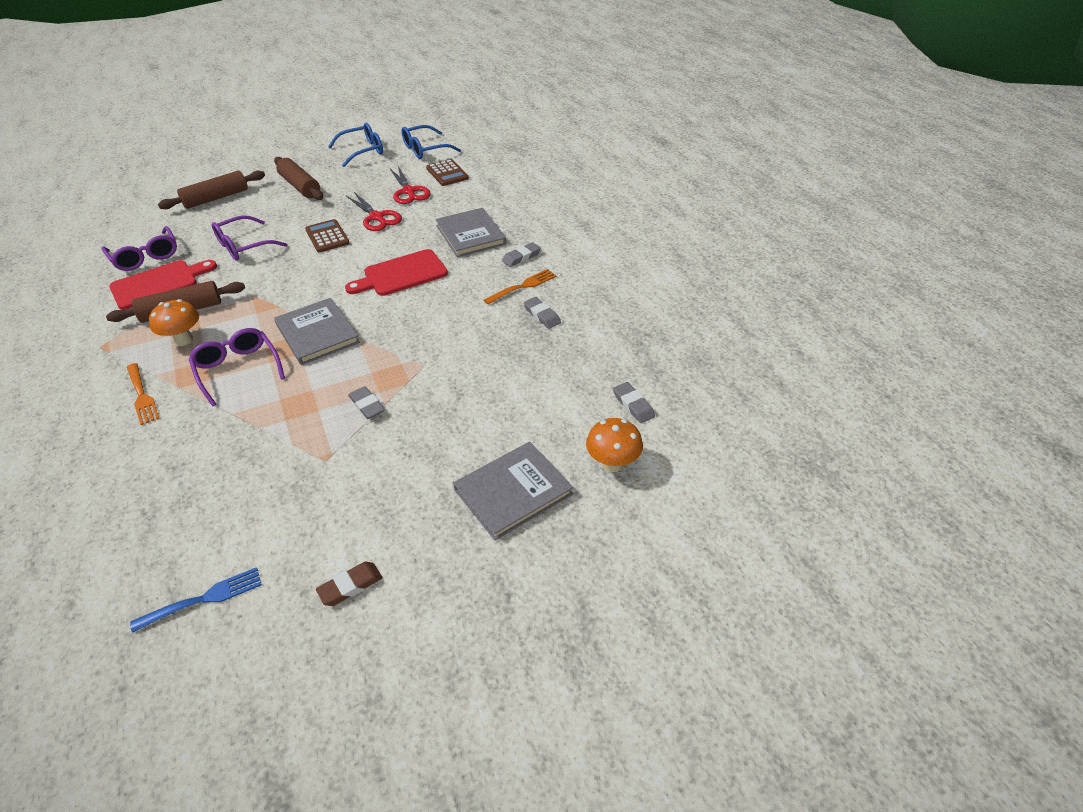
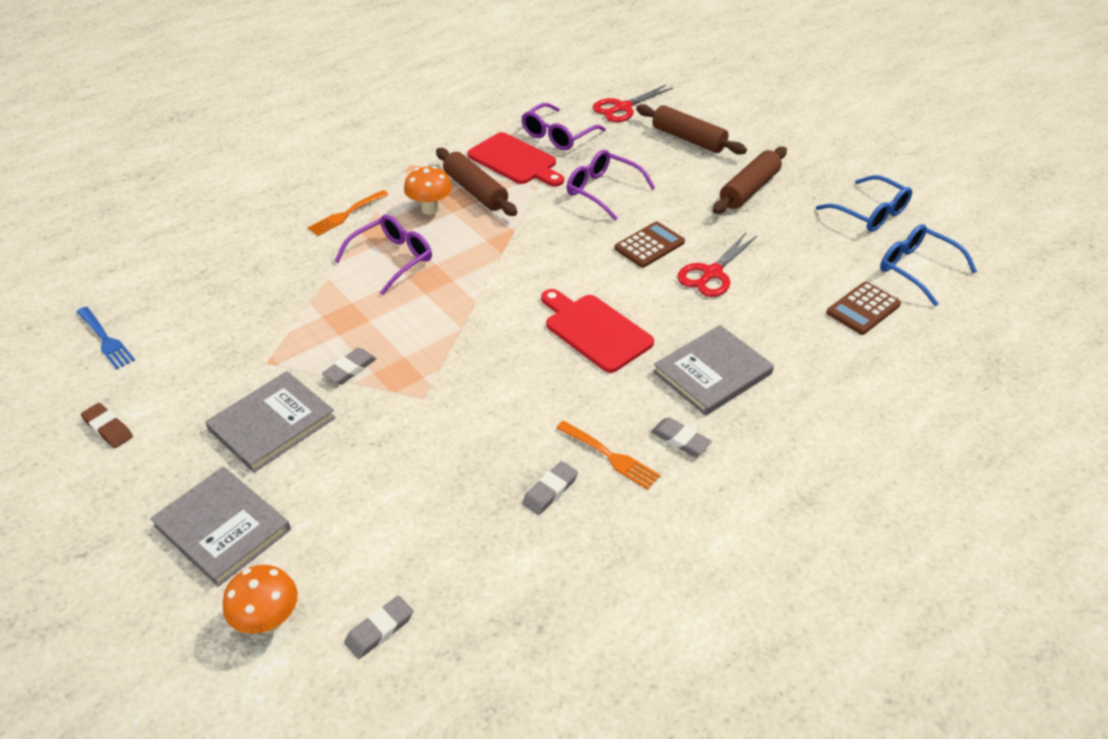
camera: 75 degrees right, 0 degrees up
(317, 333) = (461, 296): grey book -> grey book (272, 424)
(408, 191) = (791, 284): red scissors -> red scissors (622, 108)

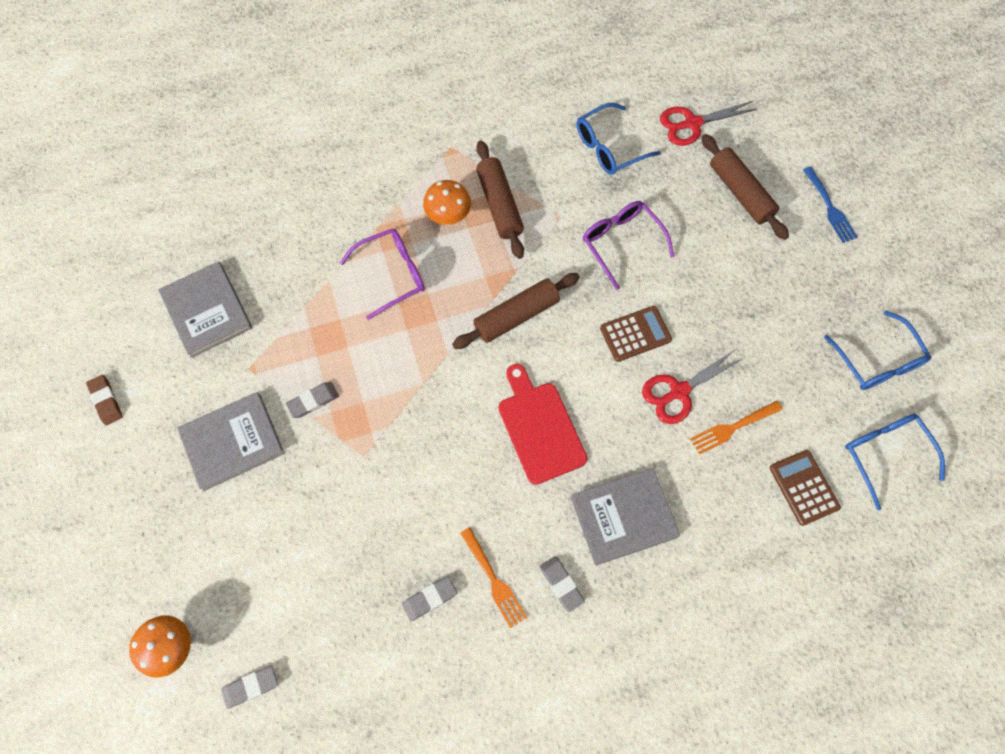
camera: 20 degrees right, 25 degrees up
(105, 339) = (127, 296): blue fork -> blue fork (829, 207)
(222, 528) = (165, 540): grey book -> grey book (207, 311)
(346, 214) = (370, 200): orange fork -> orange fork (733, 427)
(515, 161) = (553, 172): red cutting board -> none
(558, 135) = (609, 147): purple glasses -> blue glasses
(749, 189) = (768, 287): brown rolling pin -> brown rolling pin (516, 315)
(863, 309) = (803, 487): brown calculator -> brown calculator turned 90 degrees clockwise

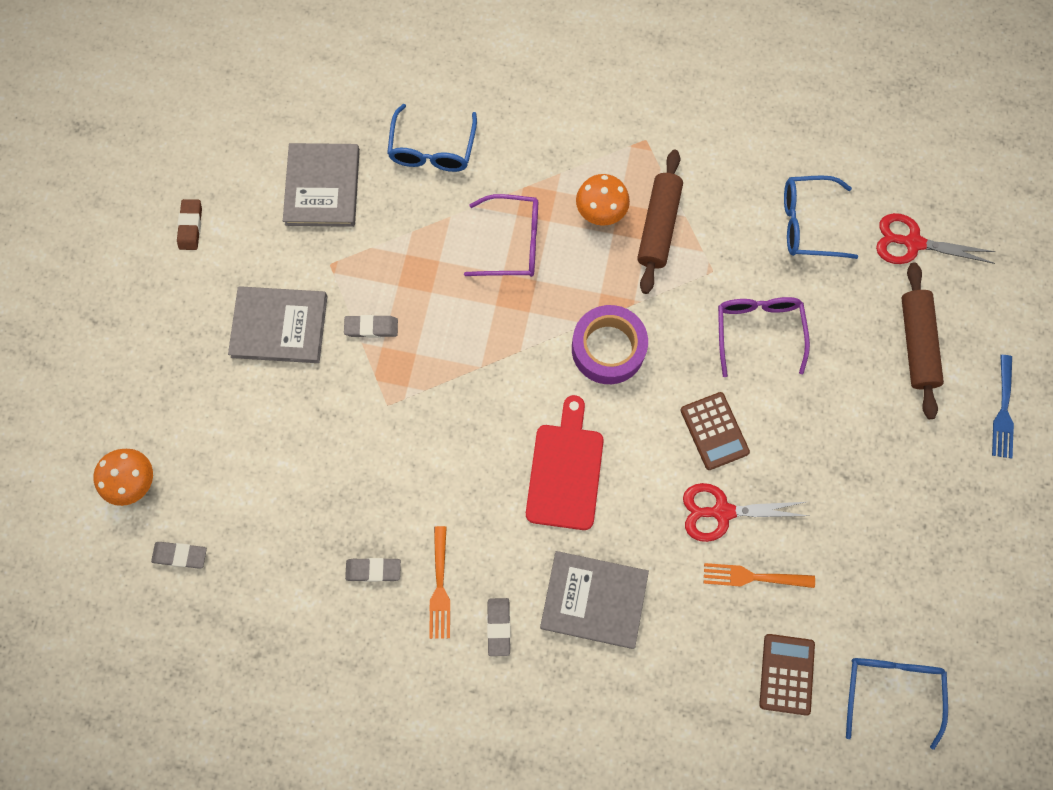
camera: 30 degrees right, 5 degrees up
(516, 315) = (608, 349): brown rolling pin -> purple tape
(635, 334) = (714, 431): brown calculator -> brown calculator turned 60 degrees clockwise
(876, 360) = (946, 594): blue glasses -> blue glasses (432, 148)

